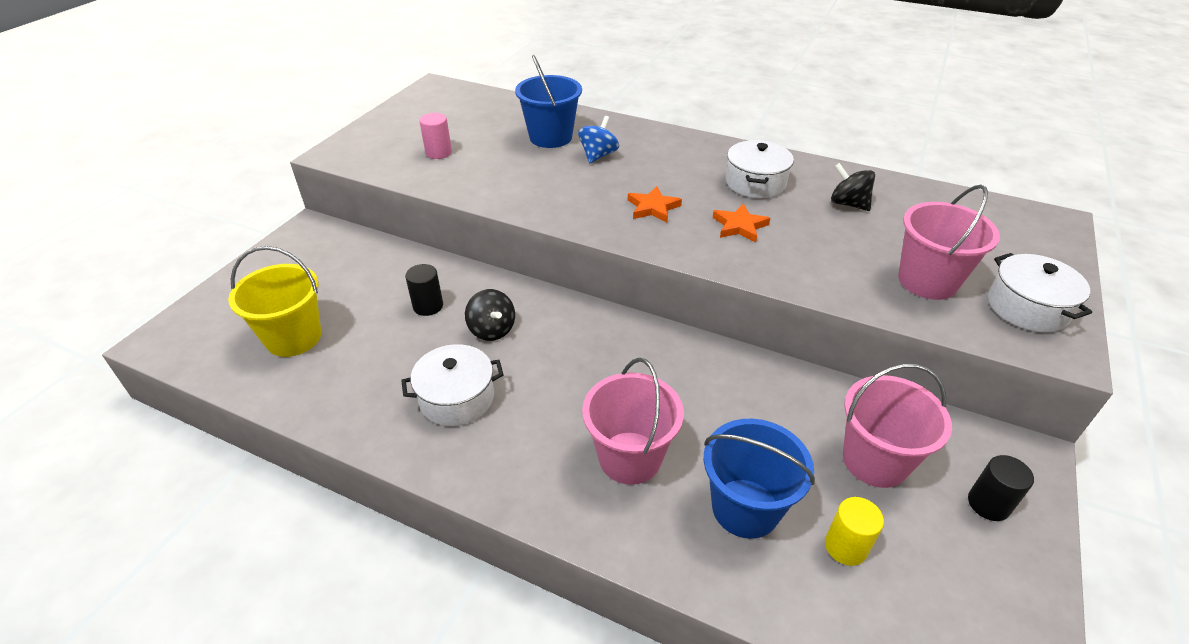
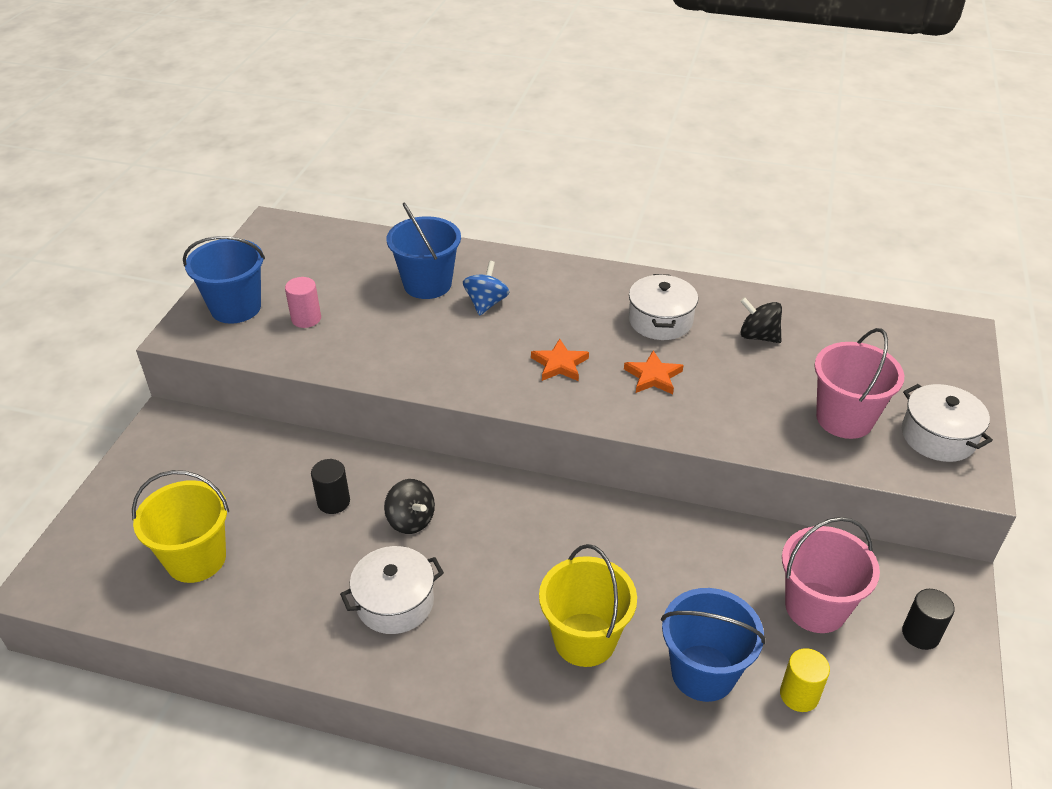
camera: 10 degrees left, 0 degrees up
(383, 140) = (236, 308): none -> blue bucket
(630, 457) = (584, 639): pink bucket -> yellow bucket

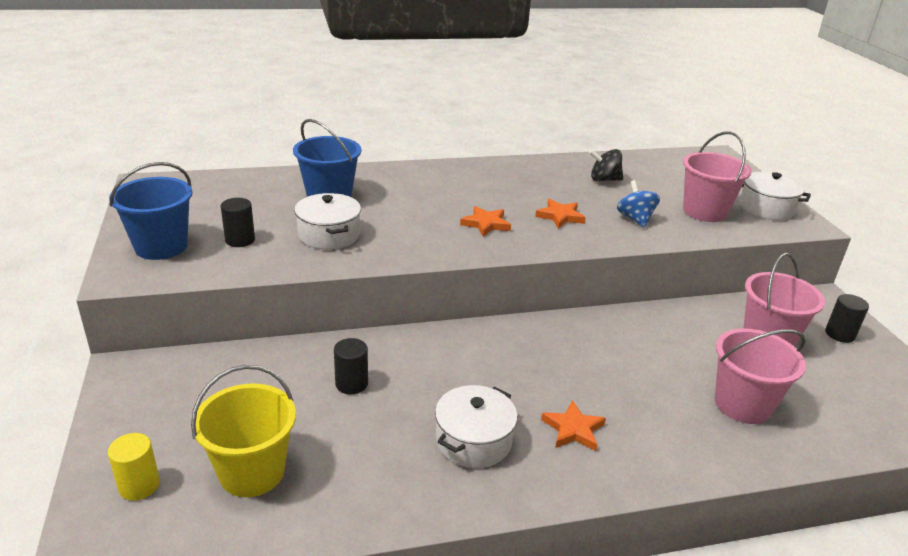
camera: 30 degrees left, 10 degrees down
(306, 319) = (240, 240): pink cylinder -> black cylinder
(411, 520) = (432, 376): black spinning top -> none
(486, 303) = (390, 199): blue spinning top -> blue spinning top (635, 219)
(497, 628) = (573, 429): none -> orange star
(584, 639) = (644, 413): yellow bucket -> none
(660, 321) = (531, 184): white pot -> white pot (329, 235)
(703, 672) = (742, 404): blue bucket -> pink bucket
(799, 695) = (812, 395): yellow cylinder -> yellow cylinder (139, 485)

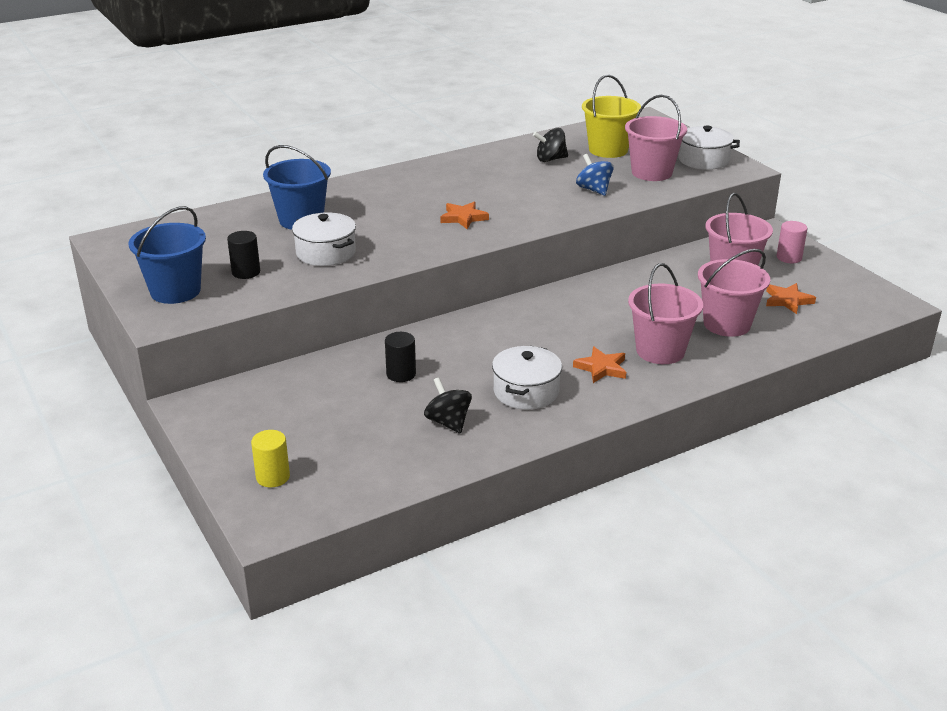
camera: 15 degrees left, 0 degrees up
(252, 472) = (359, 449): yellow bucket -> yellow bucket (608, 150)
(367, 461) = (448, 422): none -> black spinning top
(560, 216) = (526, 199): orange star -> orange star (787, 300)
(651, 422) = (660, 351): none -> pink bucket
(839, 334) = (789, 258): black cylinder -> pink cylinder

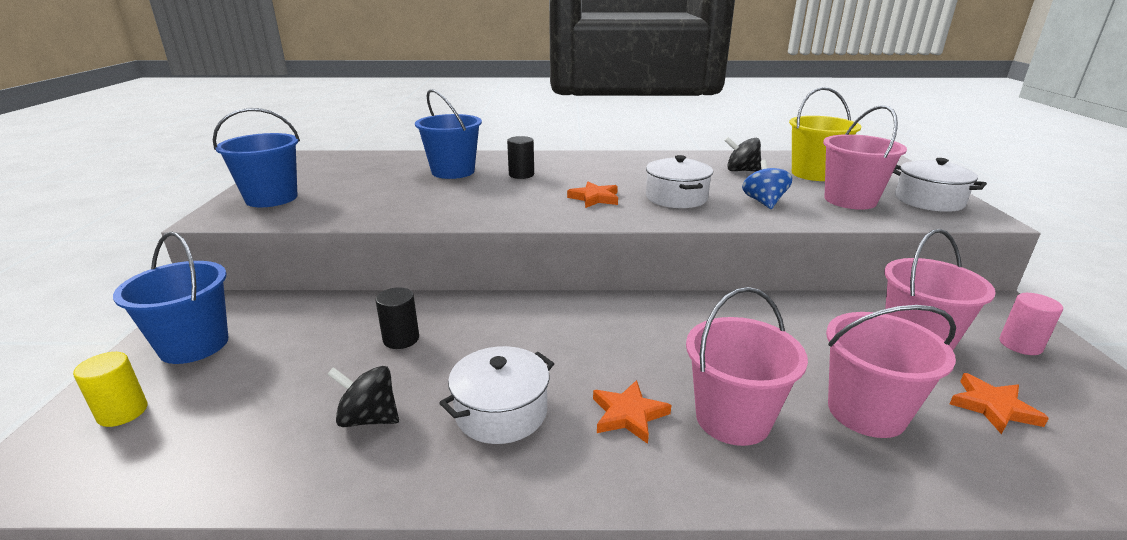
camera: 30 degrees right, 5 degrees down
(245, 428) = (194, 345): none -> blue bucket
(246, 272) = (345, 197): black cylinder -> black cylinder (521, 175)
(326, 253) = (431, 198): white pot -> white pot (676, 198)
(448, 422) = (369, 418): black spinning top -> black spinning top turned 75 degrees counterclockwise

